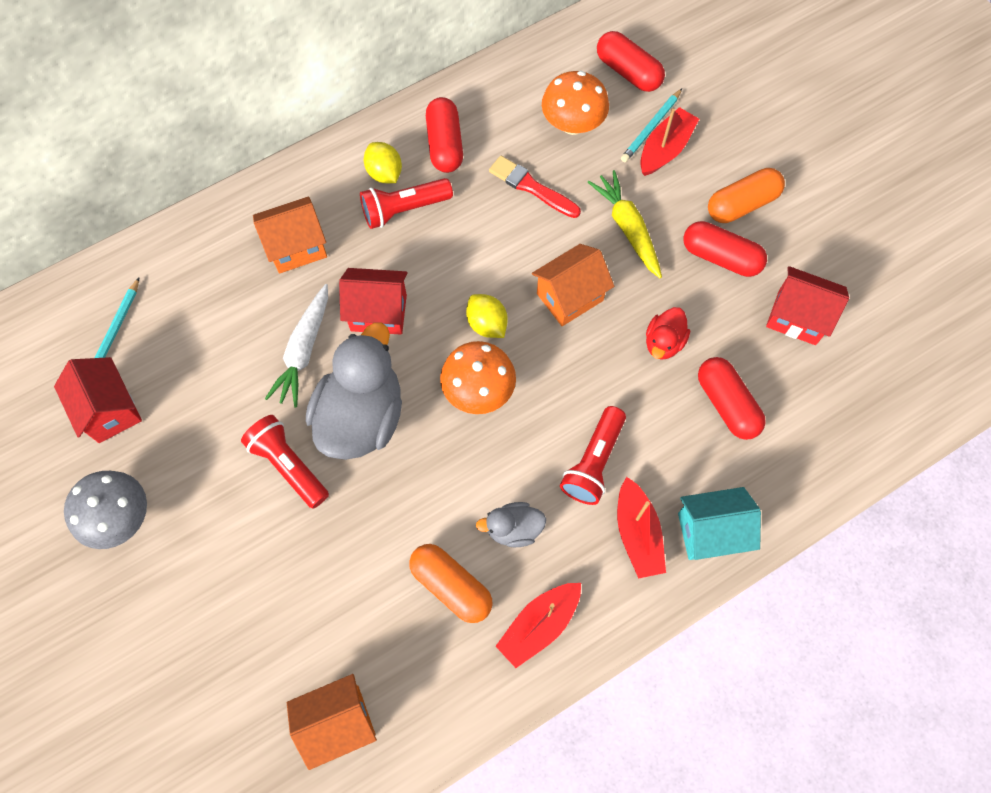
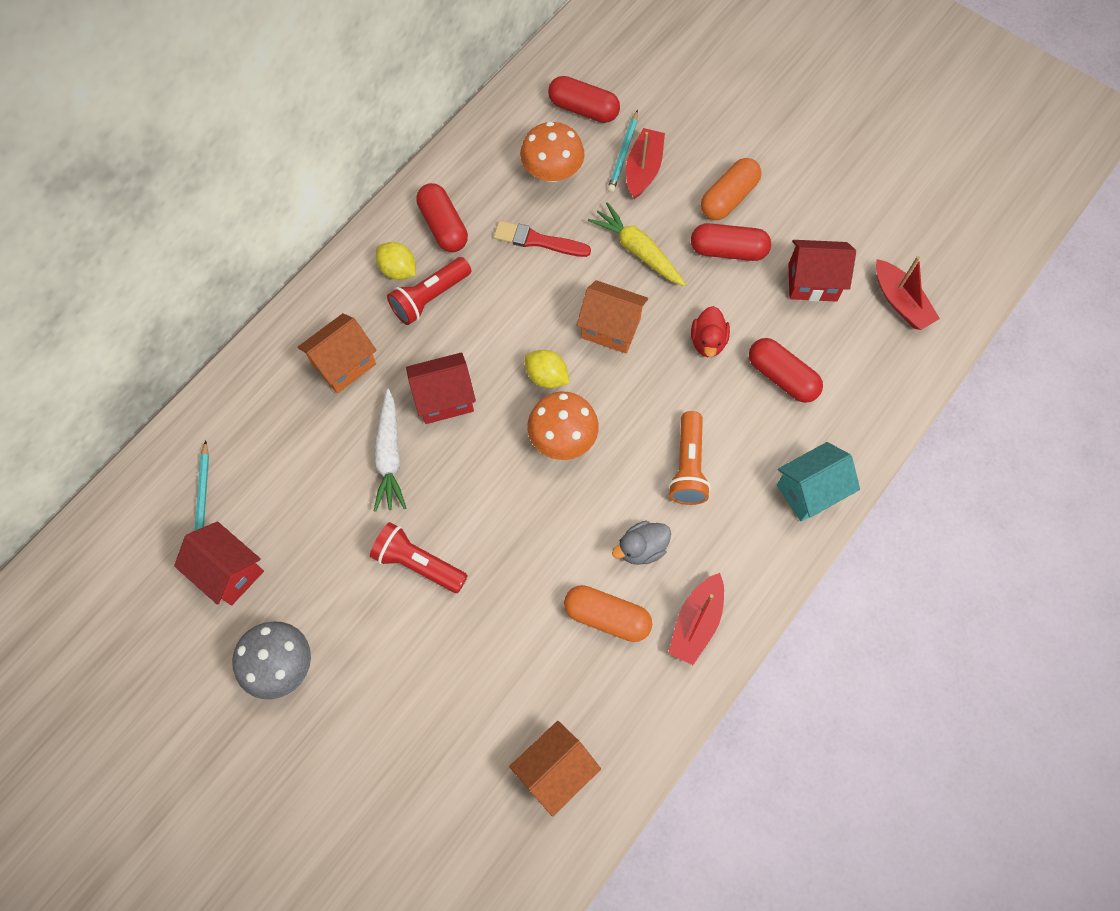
camera: 20 degrees left, 0 degrees up
(361, 416) = (467, 497): grey duck -> none
(570, 297) = (610, 328): orange house -> orange house turned 75 degrees clockwise
(593, 462) = (688, 466): red flashlight -> orange flashlight
(637, 533) = (749, 514): red boat -> red boat (900, 302)

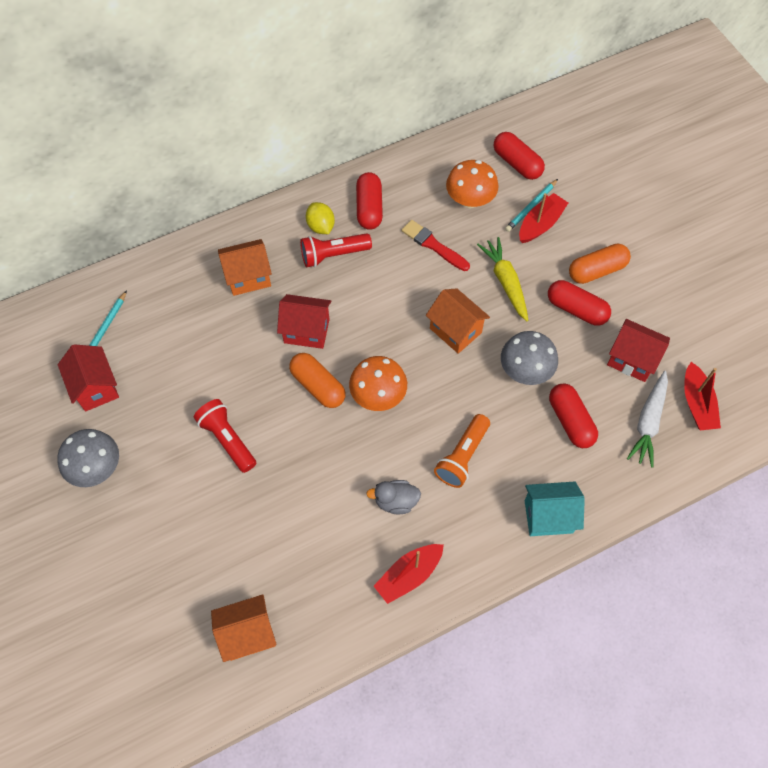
camera: 25 degrees right, 5 degrees down
(389, 456) = (246, 355): white carrot -> white carrot (648, 422)
(546, 377) = (389, 346): yellow lemon -> none
(607, 617) = (344, 540): orange capsule -> orange capsule (318, 386)
(708, 341) = (525, 370): red duck -> grey mushroom

